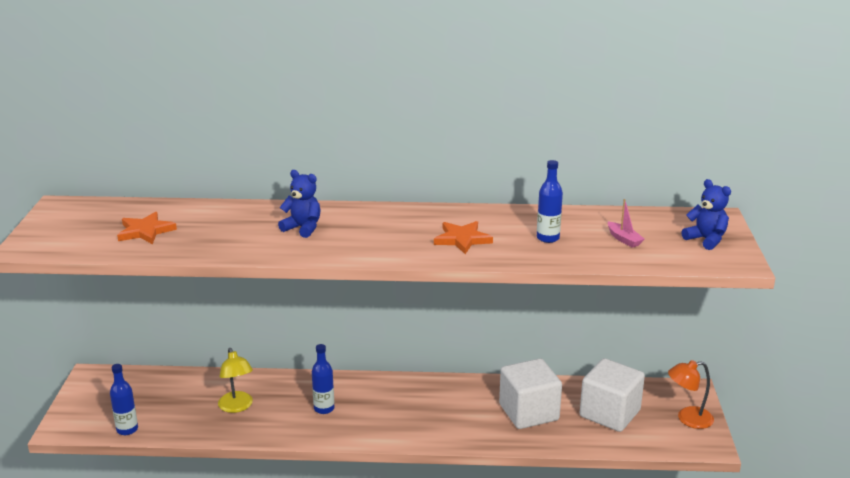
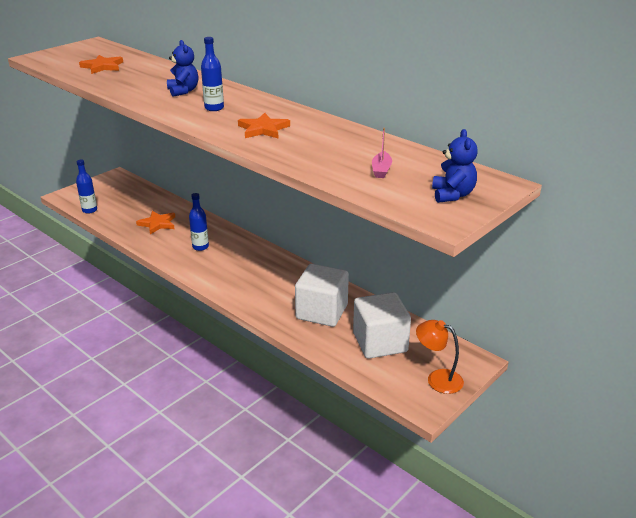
camera: 40 degrees right, 5 degrees up
(237, 407) = (157, 224): yellow lamp -> orange star
(547, 238) = (324, 149): blue bottle -> blue bottle (214, 108)

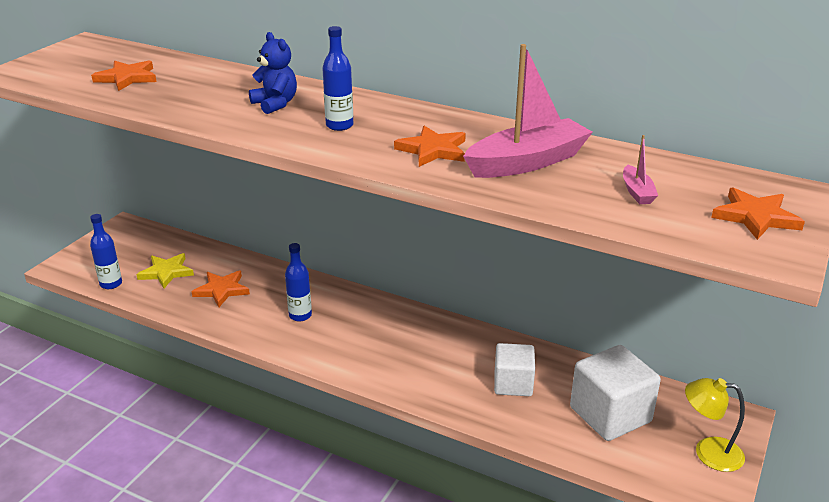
camera: 15 degrees left, 0 degrees up
(128, 208) = (166, 272): none -> yellow star
(321, 143) = (527, 162): none -> pink boat
(322, 312) = (513, 384): white cube -> white cube, size x0.65
(437, 378) = (708, 452): orange lamp -> yellow lamp
(452, 195) = (755, 217): blue teddy bear -> orange star

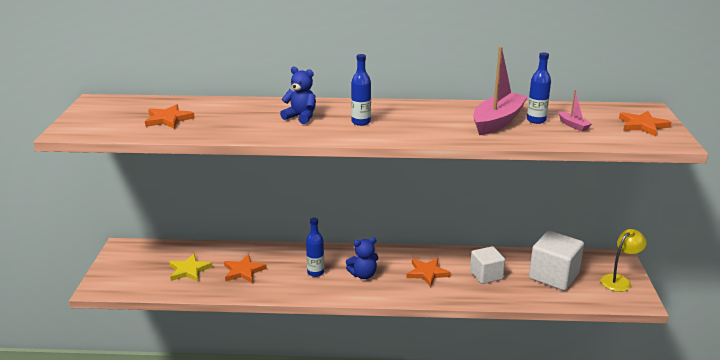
camera: 25 degrees left, 5 degrees down
(111, 284) = (152, 289): blue bottle -> blue bottle (536, 120)
(354, 335) = (363, 275): none -> blue teddy bear
(433, 150) = (436, 125): orange star -> orange star (427, 273)
(708, 452) = (619, 280): yellow lamp -> yellow lamp turned 150 degrees clockwise

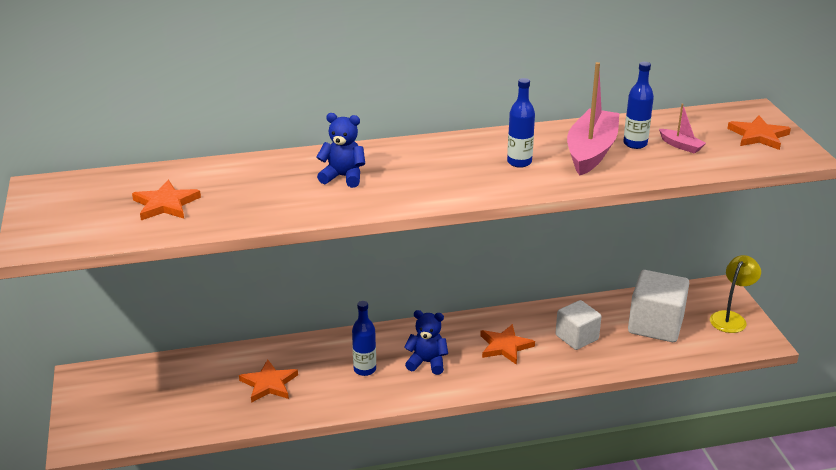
camera: 15 degrees left, 5 degrees up
(189, 270) = (194, 395): yellow star -> none
(361, 122) = (425, 175): blue bottle -> blue bottle (519, 162)
(363, 275) = (427, 362): blue teddy bear -> blue teddy bear turned 135 degrees counterclockwise

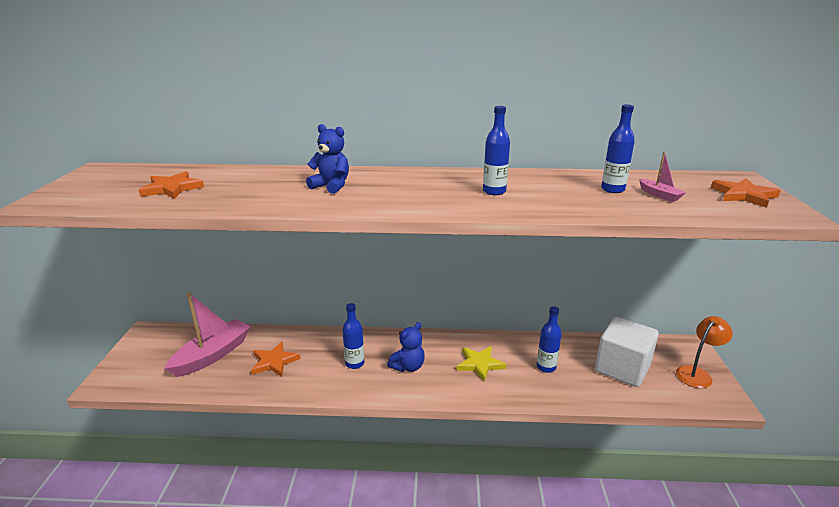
camera: 15 degrees right, 5 degrees down
(427, 362) = (408, 367): blue teddy bear -> blue teddy bear turned 105 degrees clockwise
(505, 346) = (480, 364): orange star -> yellow star
(576, 337) = (546, 367): white cube -> blue bottle
(591, 151) = (567, 191): pink boat -> pink boat (212, 355)
(731, 318) = (697, 374): yellow lamp -> orange lamp

